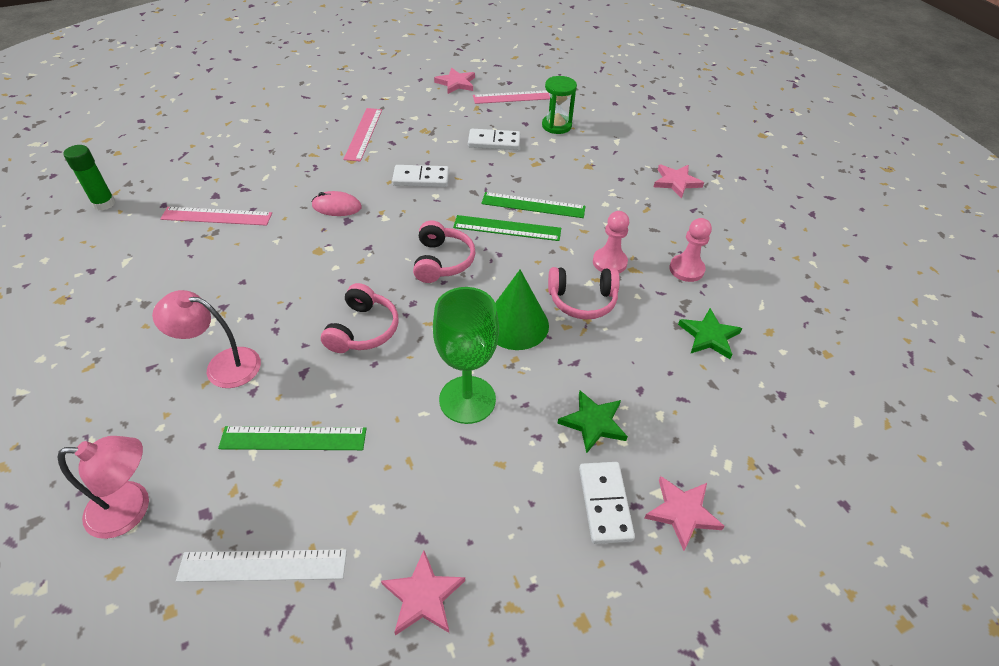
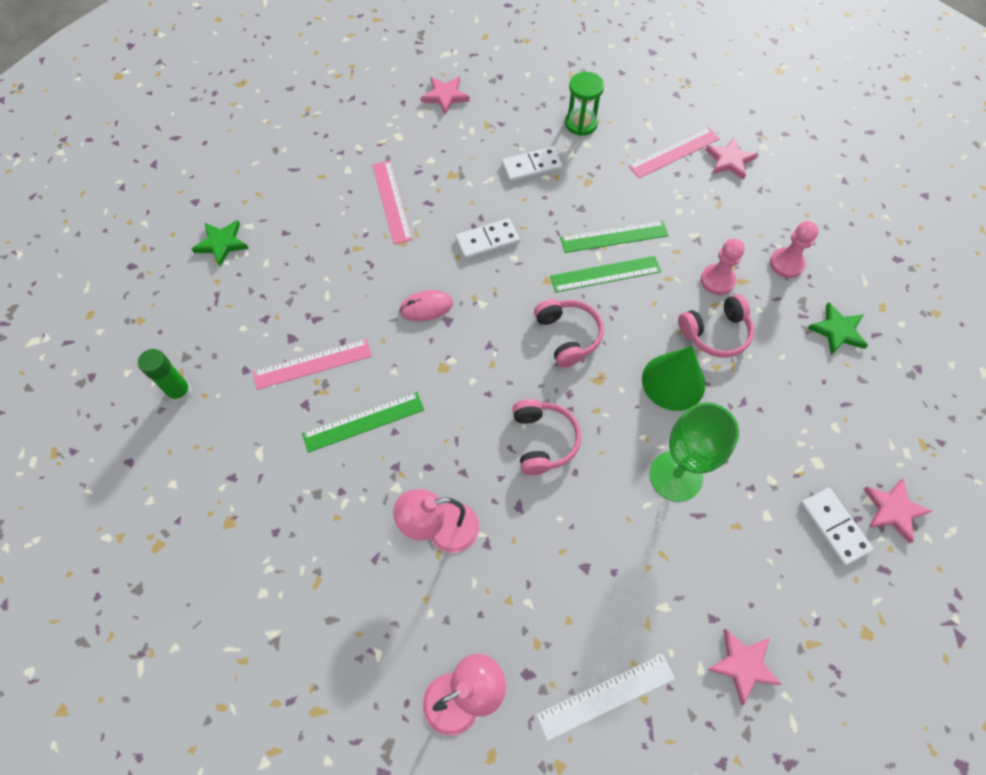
camera: 20 degrees left, 15 degrees up
(293, 439) = (554, 575): green ruler -> green ruler (363, 422)
(516, 97) = (518, 96): pink ruler -> pink ruler (674, 153)
(593, 423) = (788, 456): green star -> green star (222, 243)

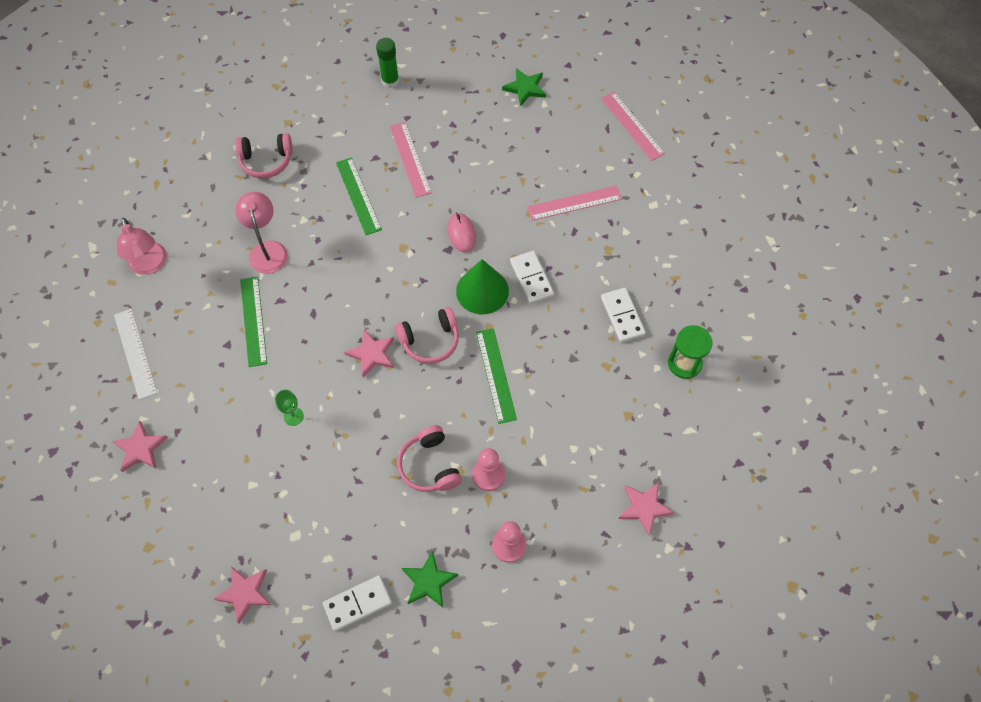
camera: 90 degrees right, 0 degrees up
(445, 96) = (710, 241): pink star -> pink star (372, 354)
(543, 440) = (333, 319): pink headphones -> pink headphones (266, 161)
(614, 237) = (539, 385): green ruler -> green ruler (253, 321)
(673, 381) = (381, 423): green cone -> green cone (482, 291)
(674, 153) = (651, 452): pink ruler -> pink ruler (632, 126)
(675, 476) = (293, 416): green goblet -> green goblet, size x0.45
(833, 527) = (236, 538): white domino -> white domino (357, 603)

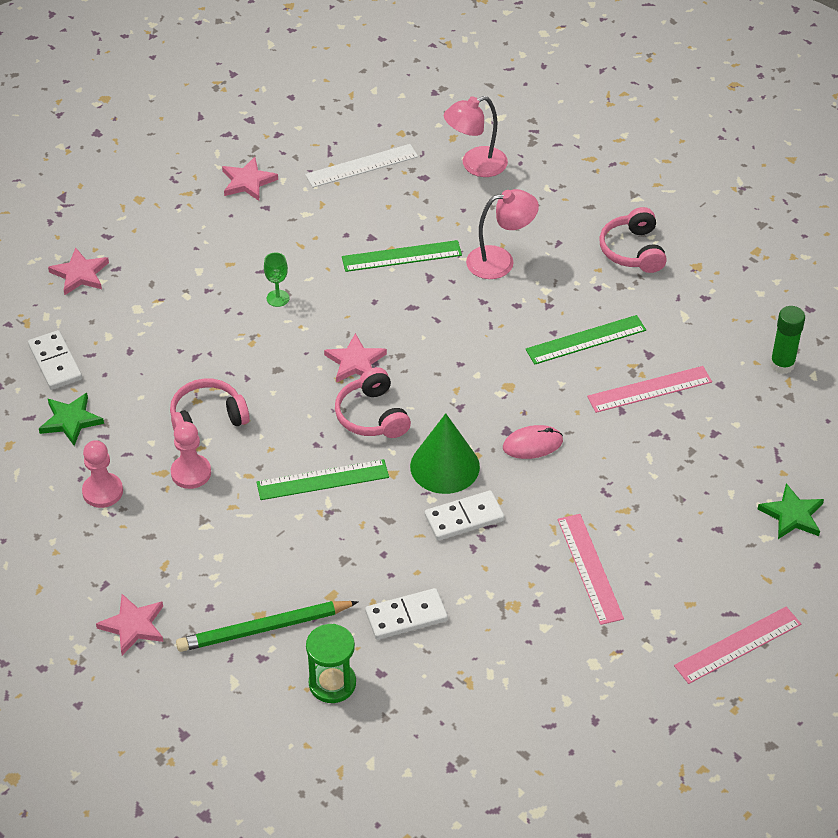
camera: 90 degrees right, 15 degrees down
(640, 411) = (264, 628): none -> green pencil

